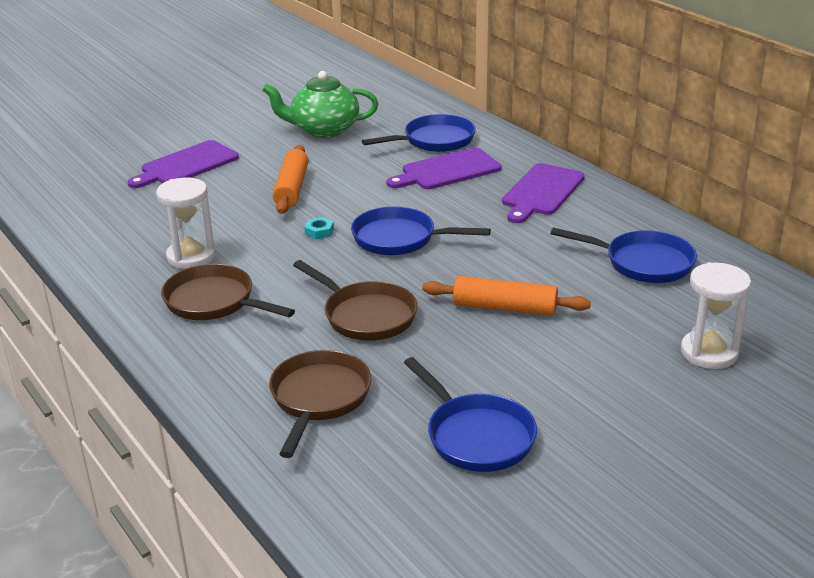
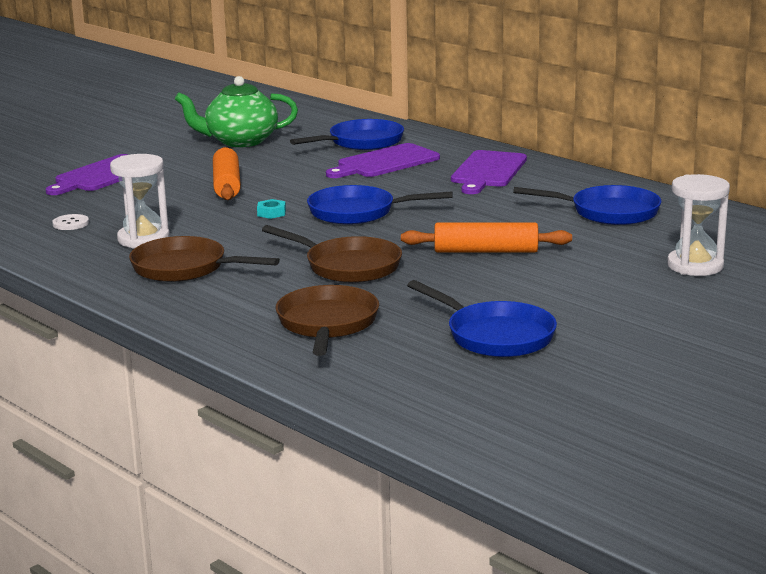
camera: 10 degrees left, 10 degrees down
(134, 228) = (70, 223): none -> white button

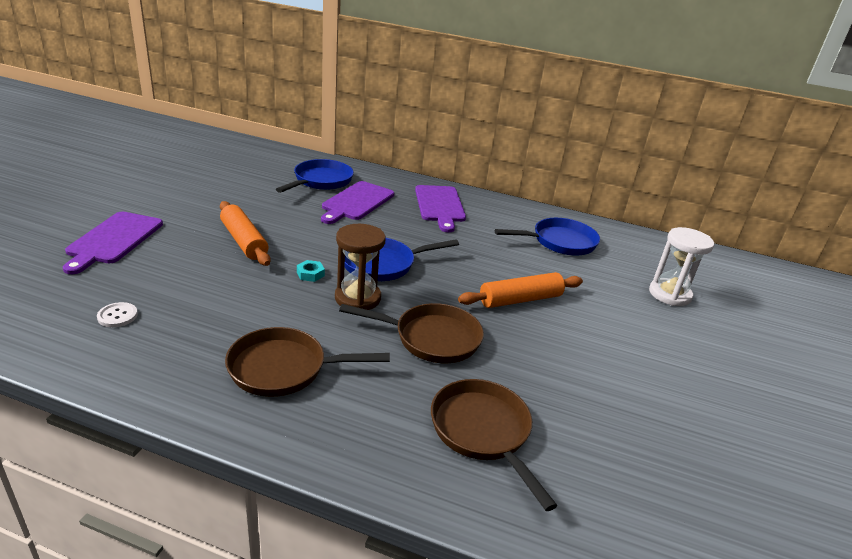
camera: 30 degrees left, 10 degrees up
(143, 239) = (212, 329): white hourglass -> none
(240, 141) = (219, 186): green teapot -> none
(302, 233) = (357, 298): none -> brown hourglass
(495, 336) = (629, 415): blue pan -> none

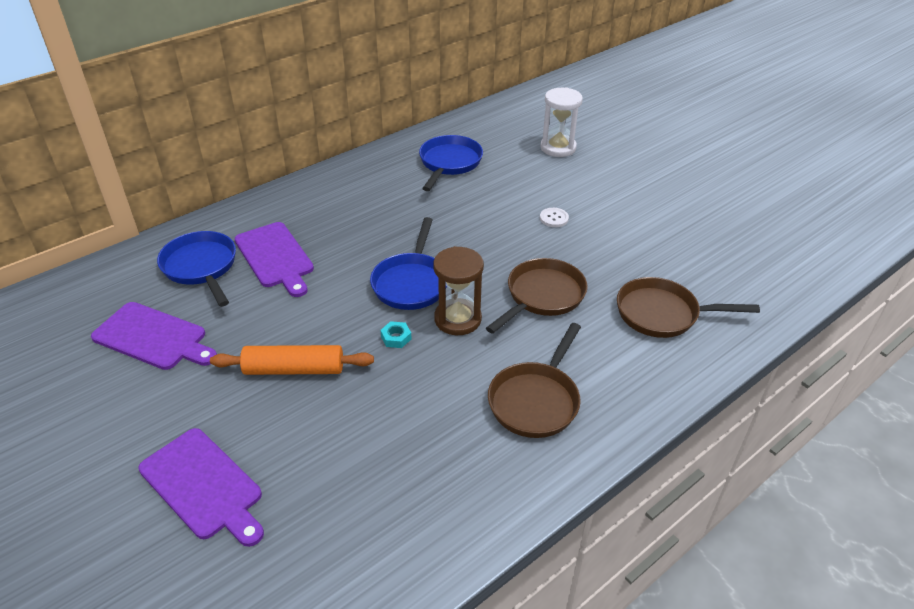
camera: 55 degrees left, 10 degrees up
(117, 316) = (380, 507): white button -> white button (554, 218)
(440, 206) = (330, 204): purple cutting board -> purple cutting board (153, 337)
(520, 300) = (519, 225): orange rolling pin -> none

